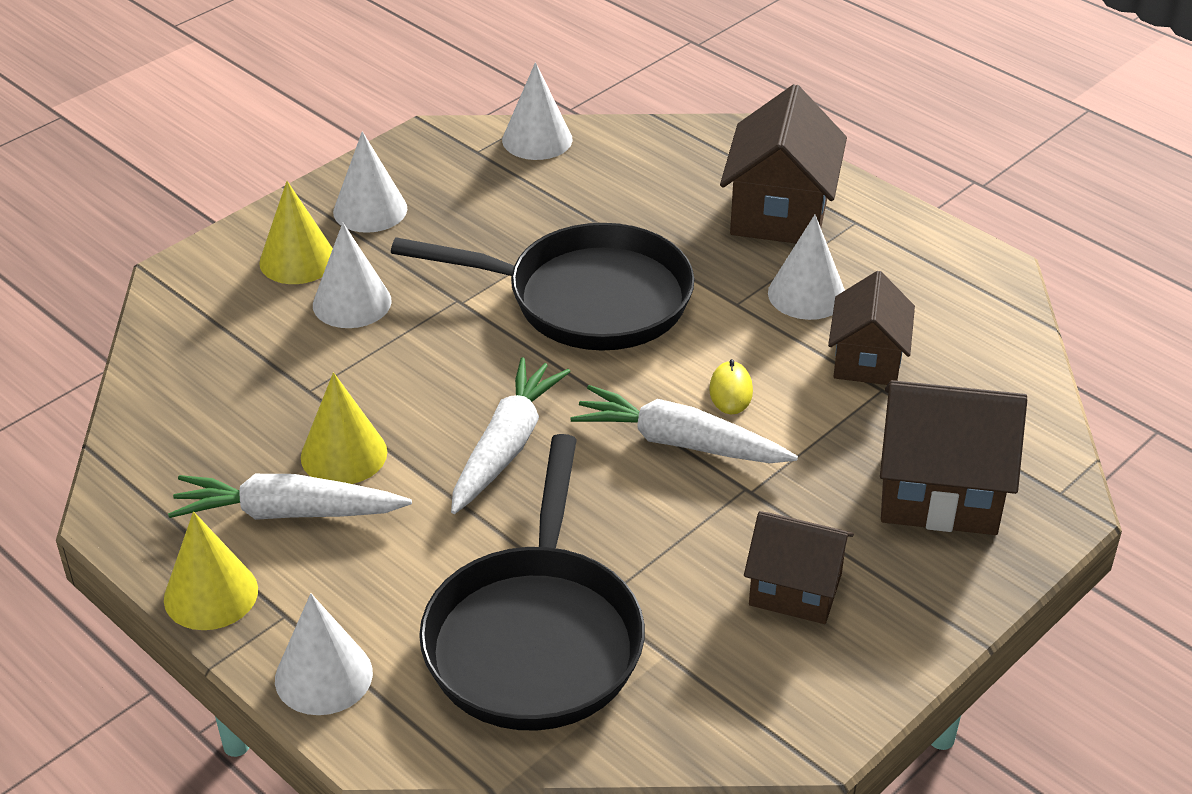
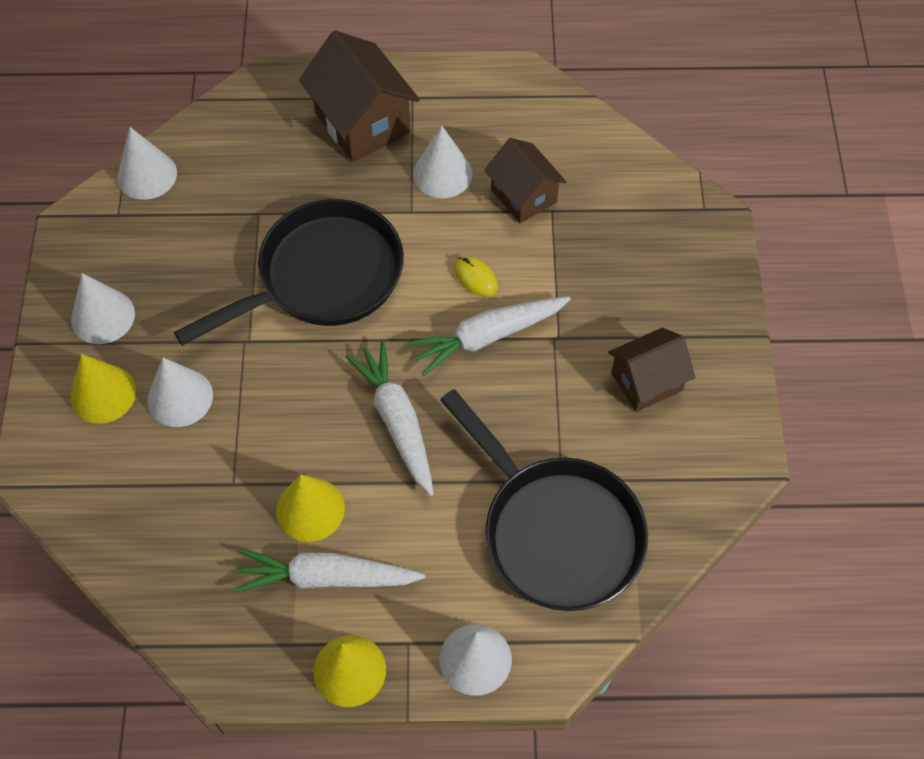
camera: 45 degrees left, 20 degrees up
(288, 513) = (326, 577): white carrot -> white carrot turned 45 degrees clockwise
(939, 492) = (650, 257): brown house -> none

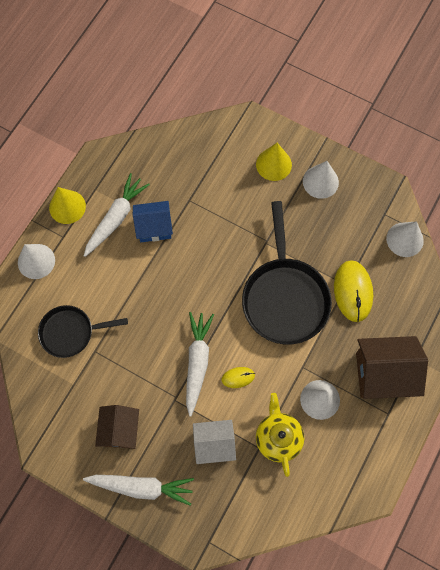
camera: 120 degrees right, 10 degrees up
(180, 397) = (251, 197): white cone -> none
(264, 201) = (353, 291): none -> yellow mouse
(310, 509) = (154, 227): yellow cone -> blue house
(397, 421) = (176, 290): white carrot -> white carrot (141, 487)
(523, 196) = (278, 437): brown house -> yellow teapot
(556, 531) = (70, 332): black pan -> black pan, size x0.60
(583, 261) = (214, 444): none -> white house

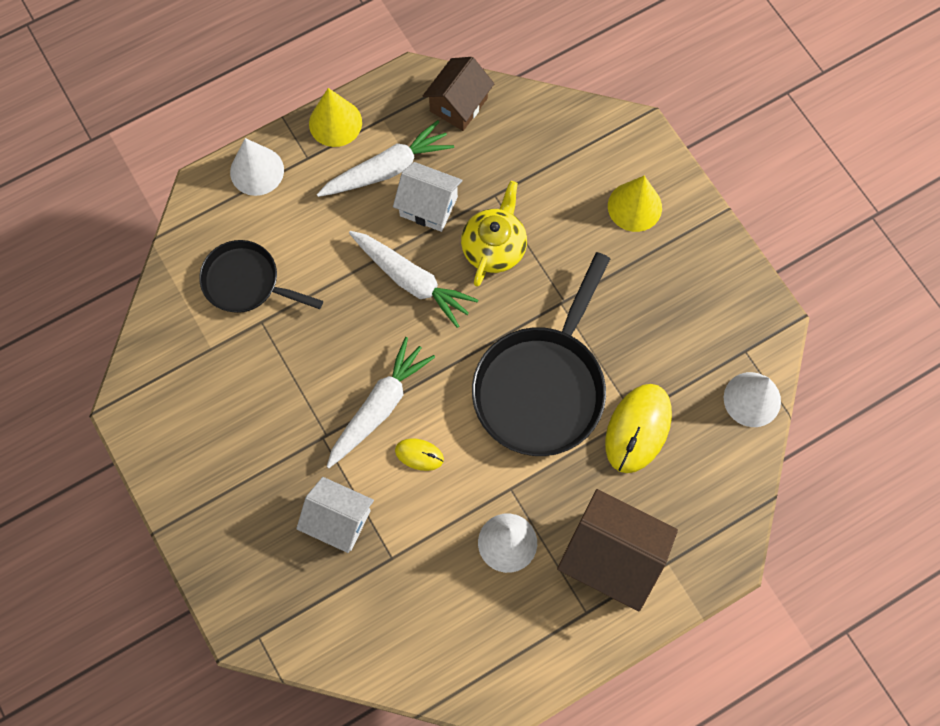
camera: 30 degrees right, 0 degrees up
(120, 430) = (233, 436): brown house -> brown house (458, 105)
(141, 487) = (217, 521): white carrot -> white carrot (411, 281)
(154, 227) = (428, 206): blue house -> white house
(278, 437) = (424, 559): yellow teapot -> yellow teapot (494, 247)
(320, 182) = (684, 262): white cone -> none

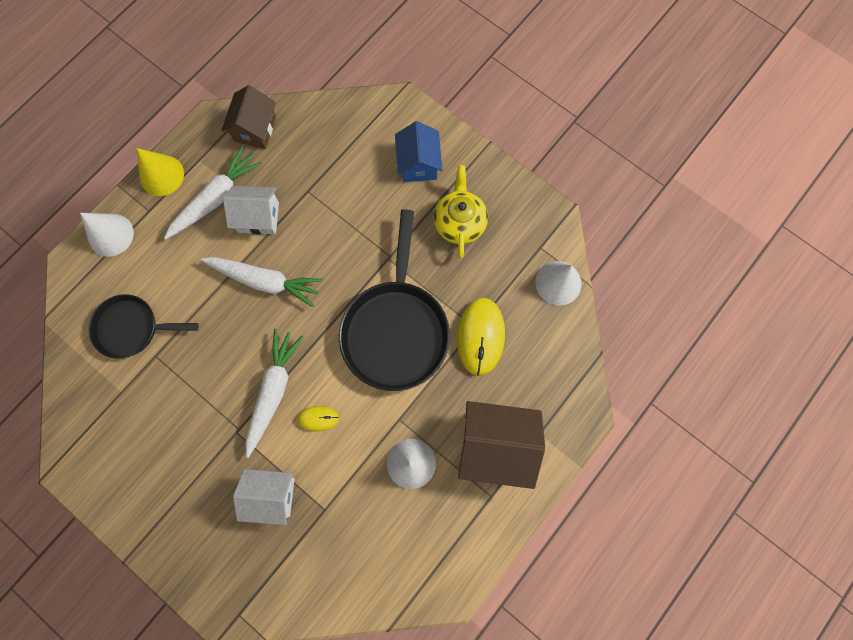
camera: 20 degrees left, 5 degrees up
(494, 247) = (321, 232): yellow teapot -> yellow teapot (459, 222)
(634, 206) = (418, 164): yellow cone -> blue house

